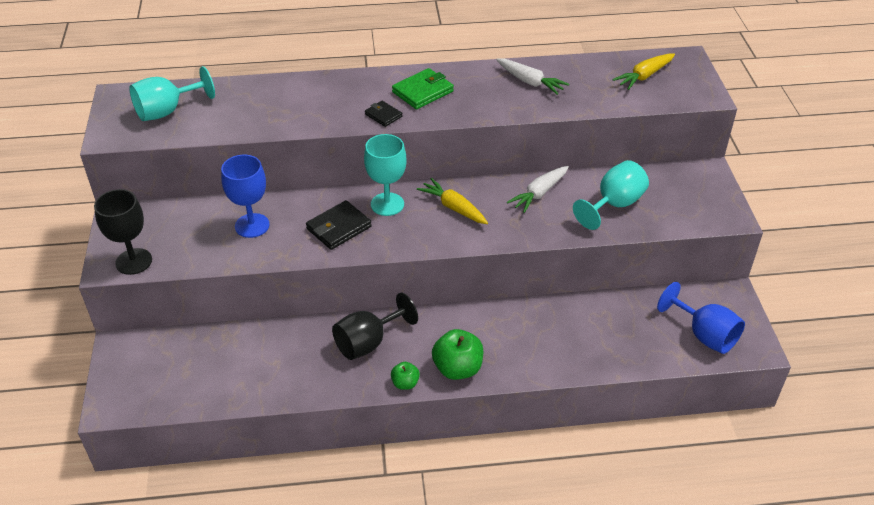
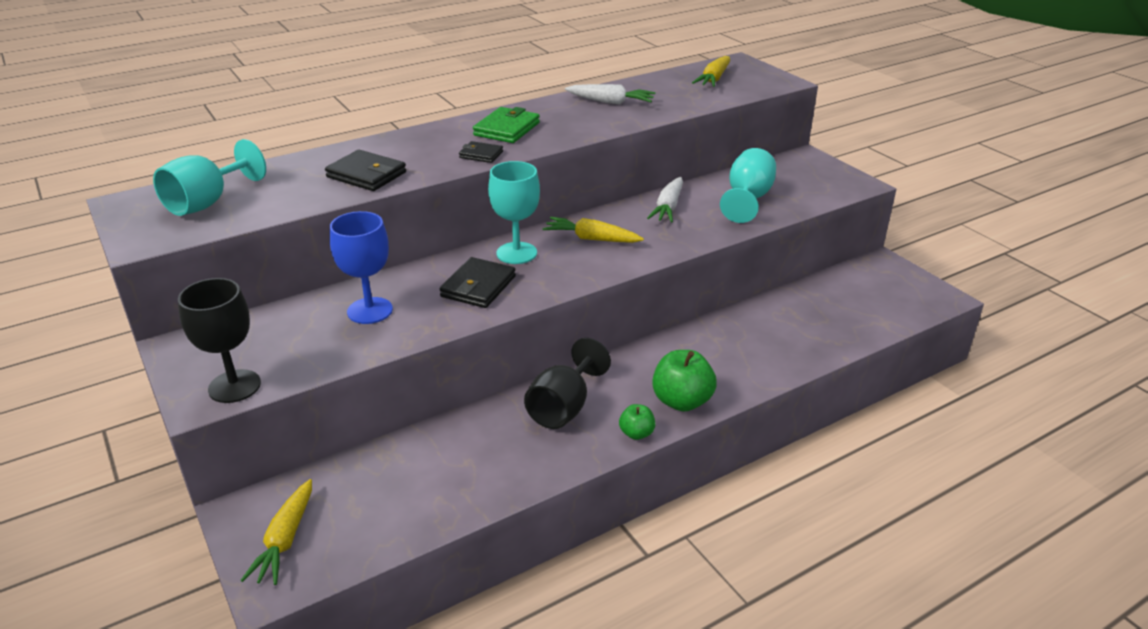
camera: 25 degrees left, 10 degrees down
(133, 378) = (285, 540): none -> yellow carrot
(287, 113) = (366, 175): none -> black wallet
(704, 335) = (890, 300): blue goblet -> none

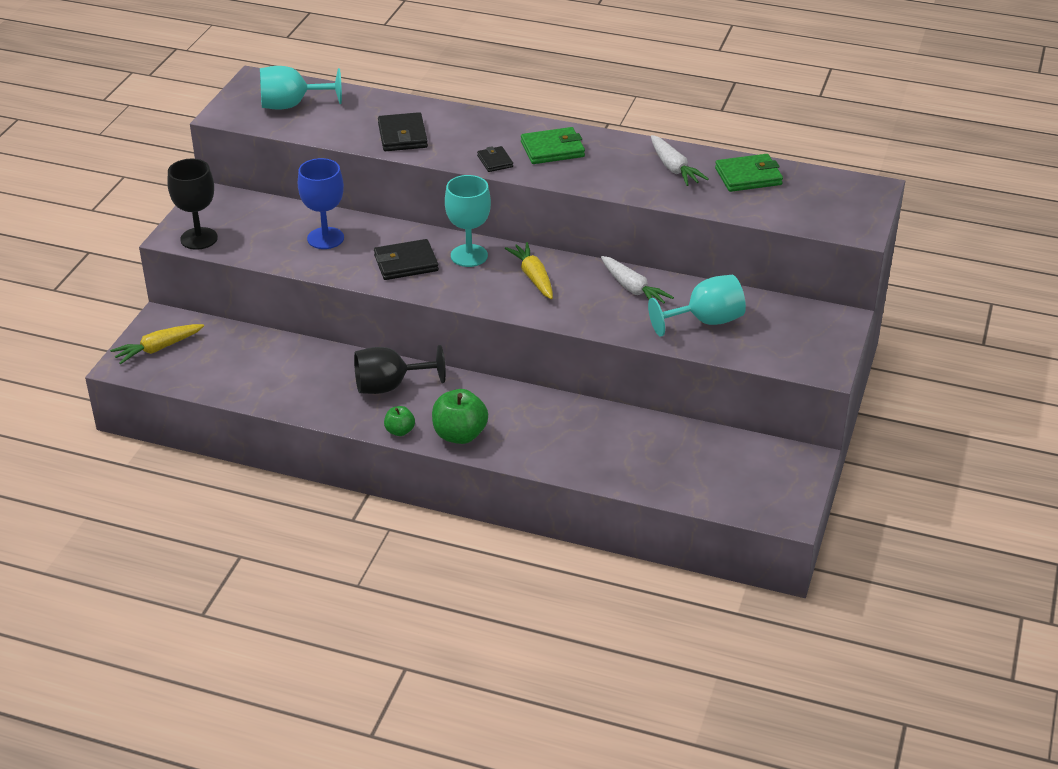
camera: 50 degrees right, 5 degrees up
(663, 86) = (748, 176): none -> green wallet
(668, 207) = (633, 289): white carrot -> white carrot turned 105 degrees counterclockwise
(713, 79) = (806, 194): yellow carrot -> none

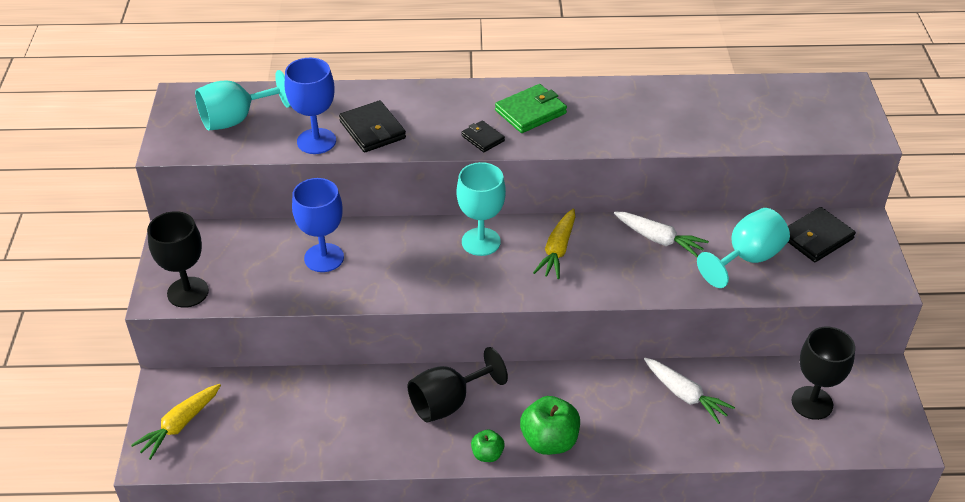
camera: 20 degrees left, 5 degrees up
(349, 135) = (316, 141): none -> blue goblet
(406, 263) = (423, 267): black wallet -> black wallet (816, 238)
(533, 277) = (557, 250): yellow carrot -> yellow carrot turned 120 degrees counterclockwise
(674, 168) = (657, 107): white carrot -> white carrot (685, 395)
(721, 466) = (812, 403): none -> black goblet
(748, 176) = (730, 100): green wallet -> none

